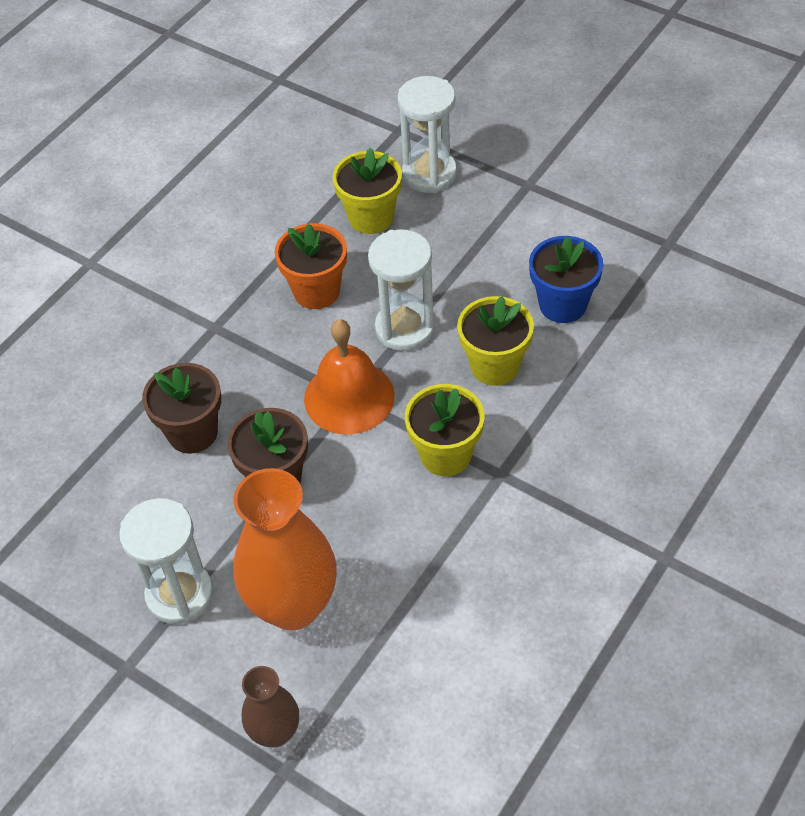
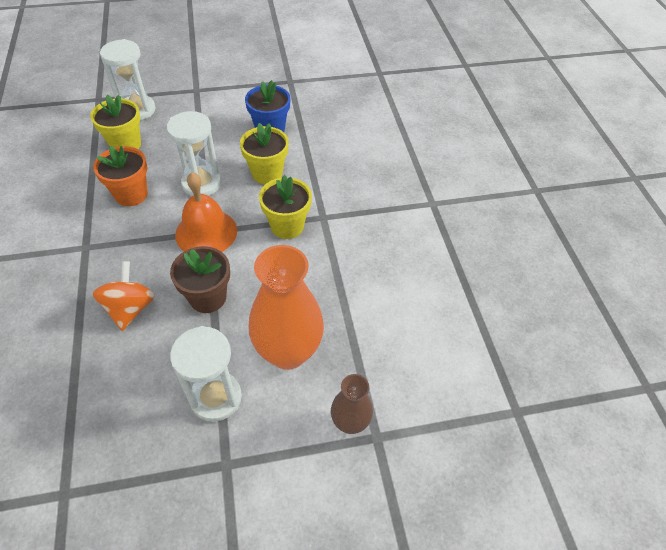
camera: 50 degrees left, 0 degrees up
(192, 433) = (130, 308): brown flower pot -> orange spinning top

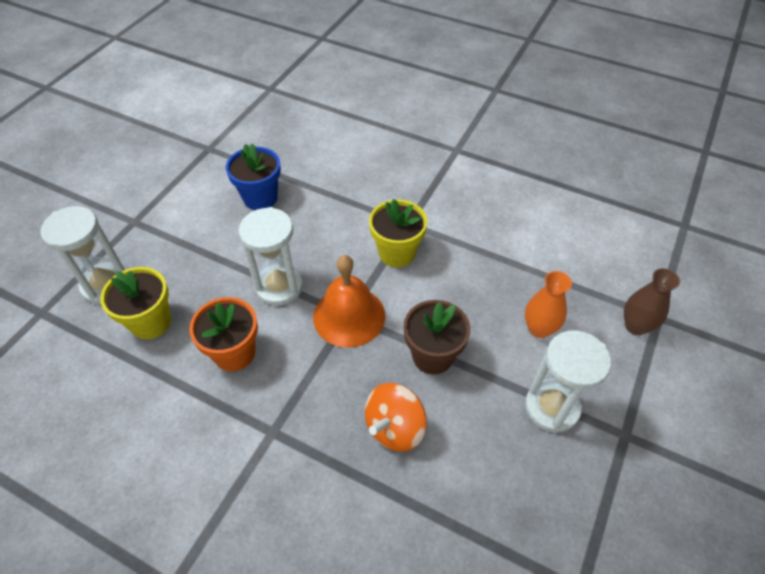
camera: 50 degrees left, 0 degrees up
(130, 308) = (395, 428): orange spinning top -> orange spinning top turned 90 degrees counterclockwise
(267, 173) = (316, 231): yellow flower pot -> none
(288, 352) = (539, 329): orange vase -> orange vase, size x0.54

